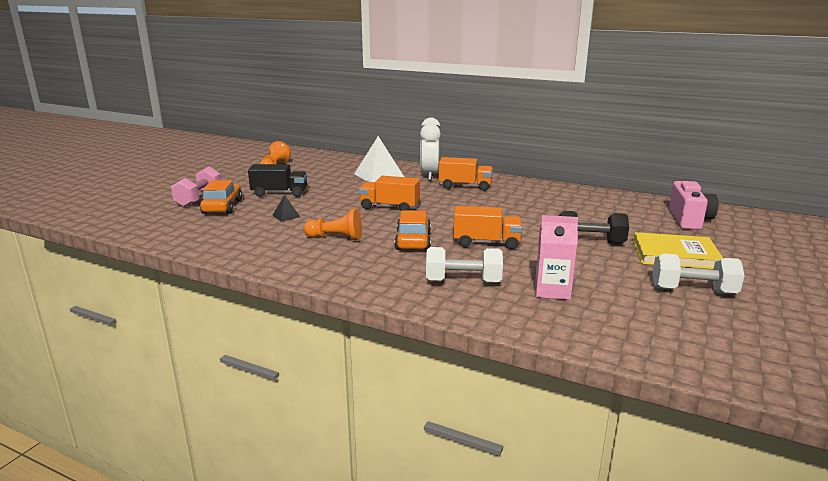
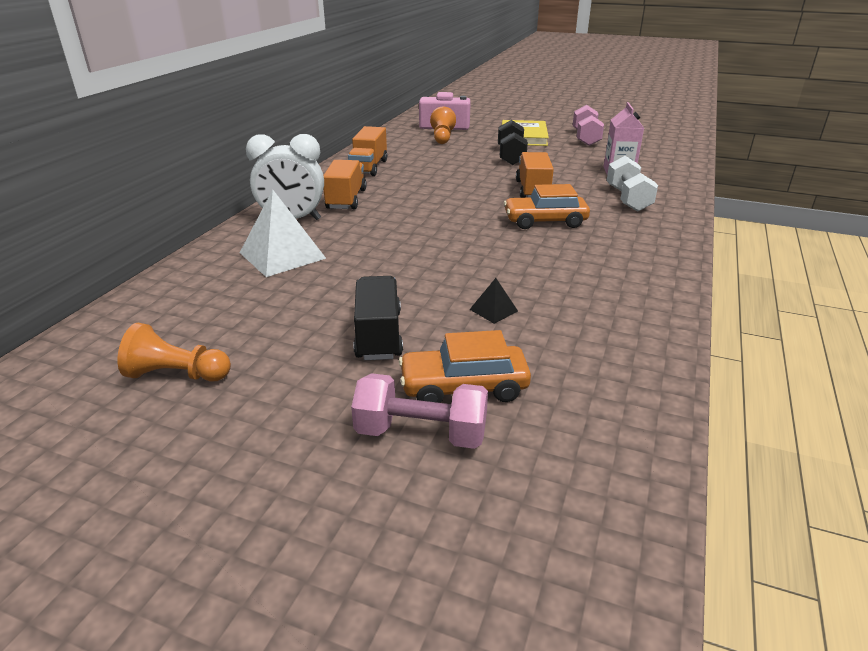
camera: 95 degrees left, 10 degrees up
(336, 238) = (560, 263): orange pawn -> orange pawn (442, 137)
(389, 207) = (436, 239): orange truck -> orange truck (368, 167)
(693, 291) = (585, 138): white dumbbell -> pink dumbbell

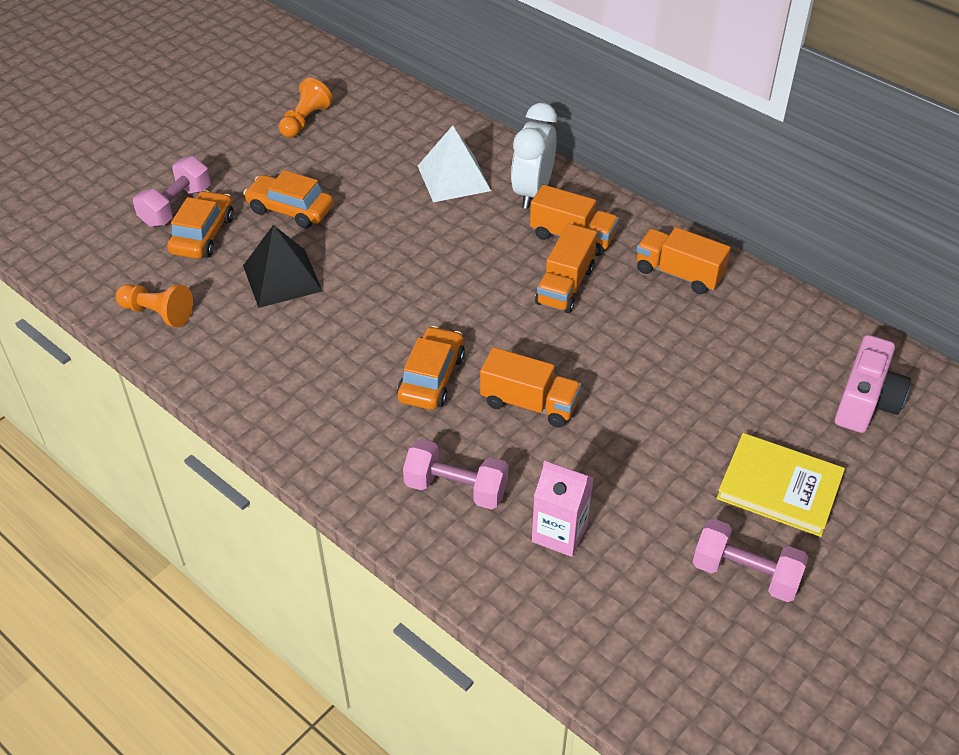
camera: 110 degrees right, 15 degrees up
(378, 335) = (290, 209): black truck -> orange car
(406, 195) = (565, 286): none -> orange truck
(442, 137) = (798, 381): orange pawn -> orange pawn (157, 313)
(493, 310) = (282, 278): black pyramid -> black pyramid, size x2.15
(511, 156) = (676, 432): black dumbbell -> none
(628, 199) = (456, 488): white dumbbell -> pink dumbbell

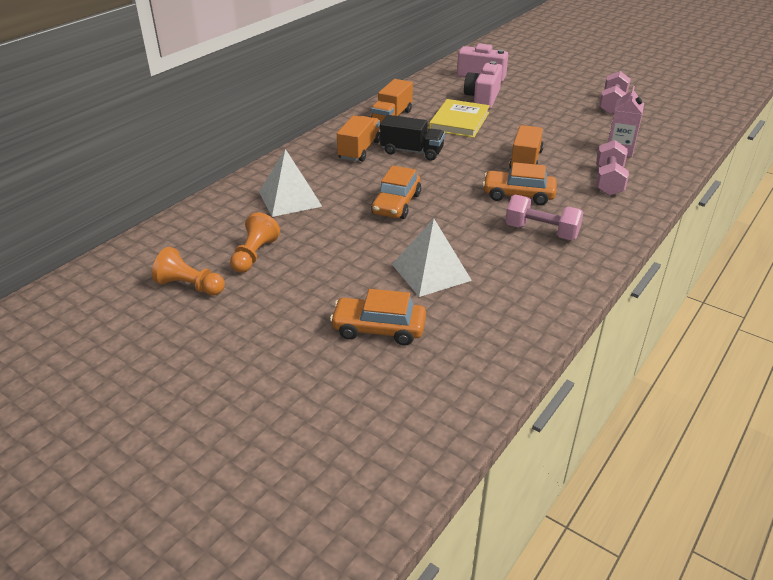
camera: 95 degrees left, 10 degrees down
(157, 313) = (497, 340): orange pawn -> orange pawn (254, 255)
(176, 206) = (334, 356): pink dumbbell -> pink dumbbell (541, 232)
(282, 278) = (431, 272): black pyramid -> white pyramid
(290, 209) = (336, 279): orange car -> orange car (396, 204)
(532, 192) = (308, 166): white clock -> none
(565, 286) = (412, 152): orange truck -> black truck
(759, 388) = (483, 98): none -> pink camera
(779, 487) = (551, 96): yellow book -> yellow book (459, 121)

